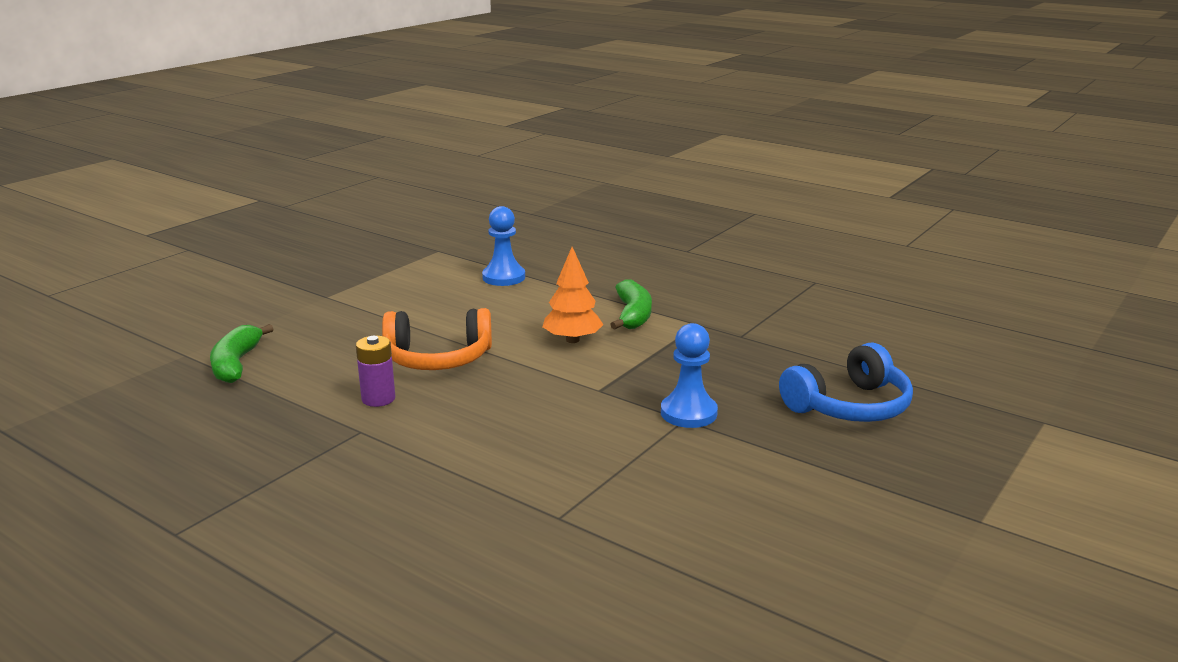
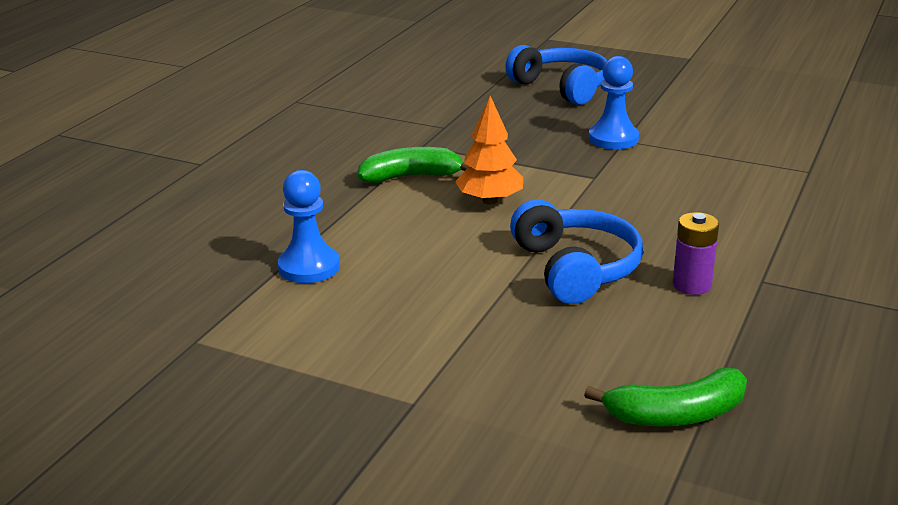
camera: 100 degrees left, 5 degrees up
(438, 358) = (575, 268): orange headphones -> blue headphones

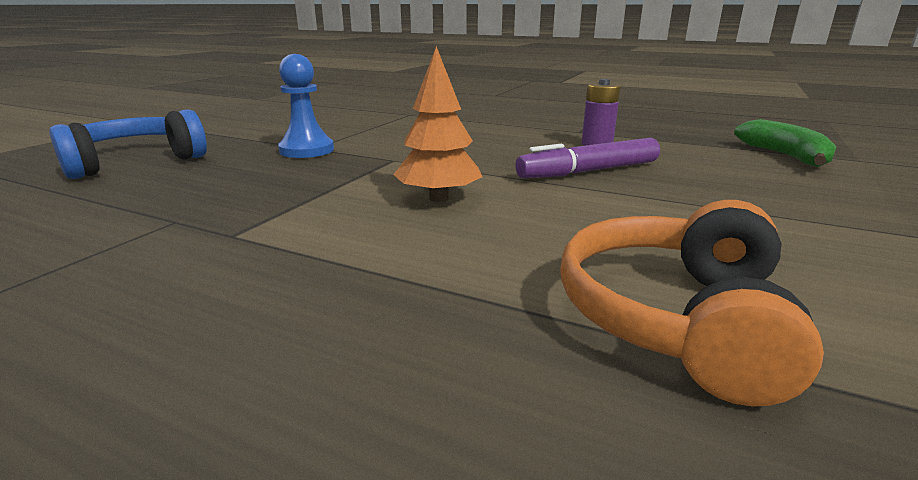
camera: 90 degrees left, 5 degrees down
(309, 267) = (676, 318): blue pawn -> orange headphones
(411, 177) = (345, 241): green banana -> none
(575, 268) = (589, 171): blue headphones -> purple marker

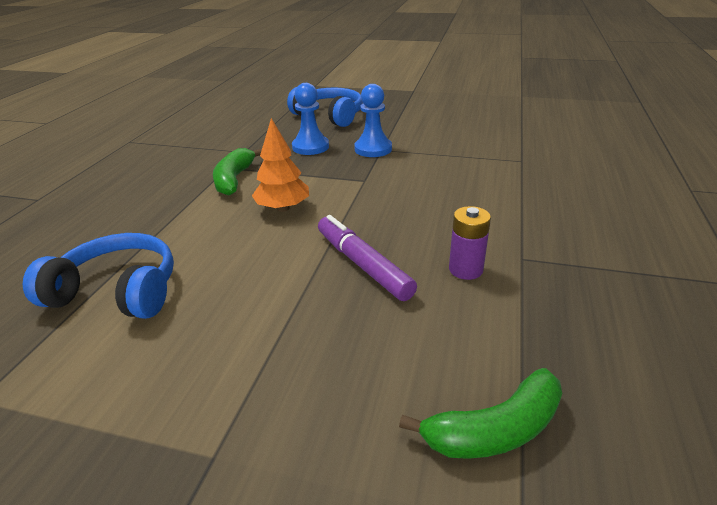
camera: 80 degrees right, 10 degrees up
(243, 177) = (310, 147): none -> blue pawn
(299, 228) = (234, 179): none -> green banana
(676, 318) = (117, 291): orange headphones -> blue headphones

